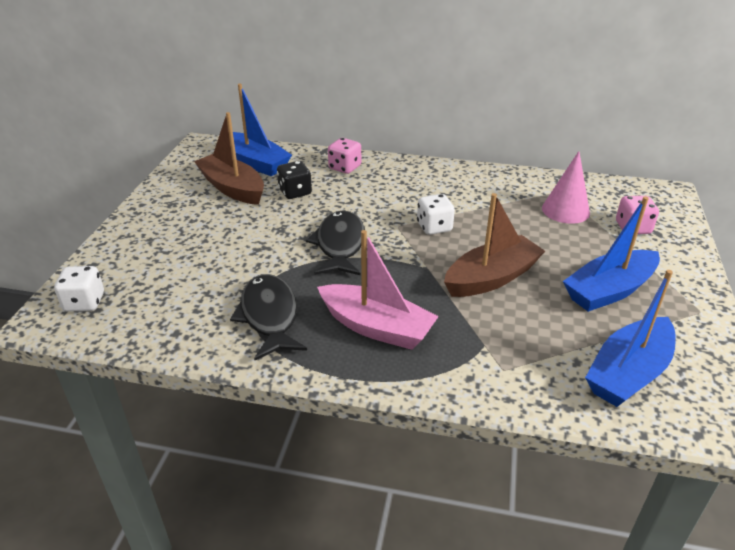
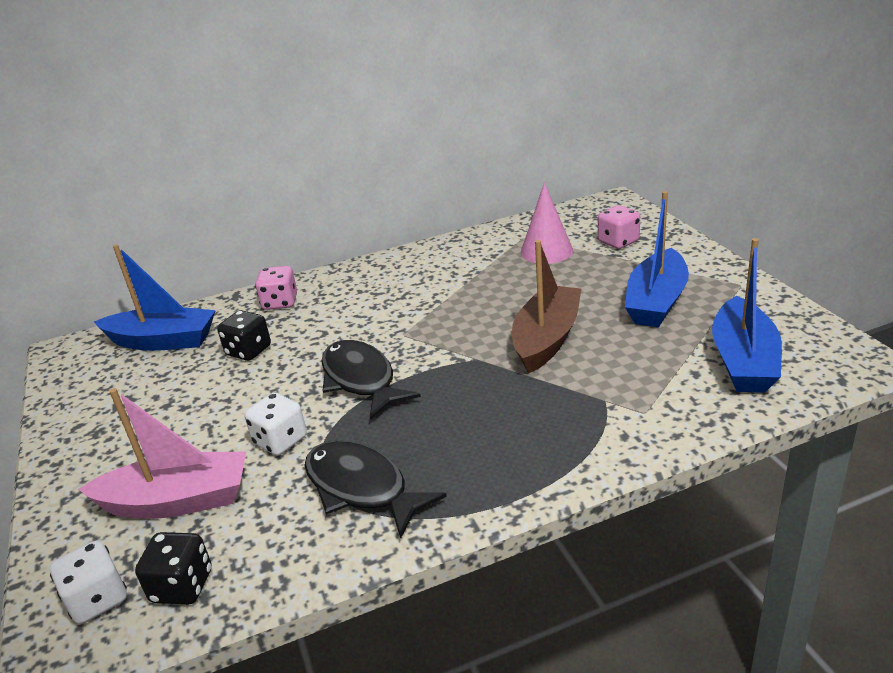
camera: 30 degrees left, 5 degrees down
(126, 319) = (182, 586): none -> black dice
(232, 188) = (163, 380): brown boat -> none
(376, 327) = (488, 438): pink boat -> pink boat (177, 501)
(434, 227) = (441, 319): white dice -> white dice (280, 441)

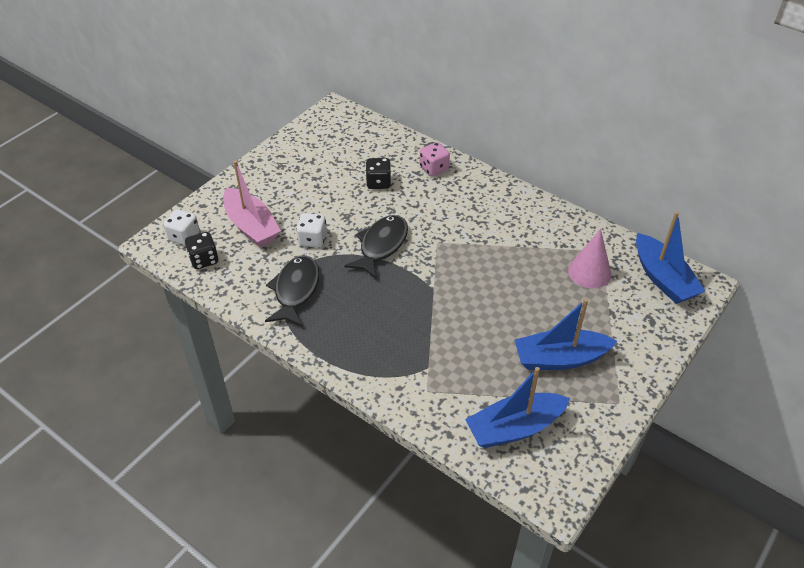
camera: 55 degrees right, 15 degrees up
(163, 341) = (365, 142): blue boat -> blue boat (663, 278)
(546, 339) = (475, 315): brown boat -> none
(618, 242) = (634, 309): pink dice -> none

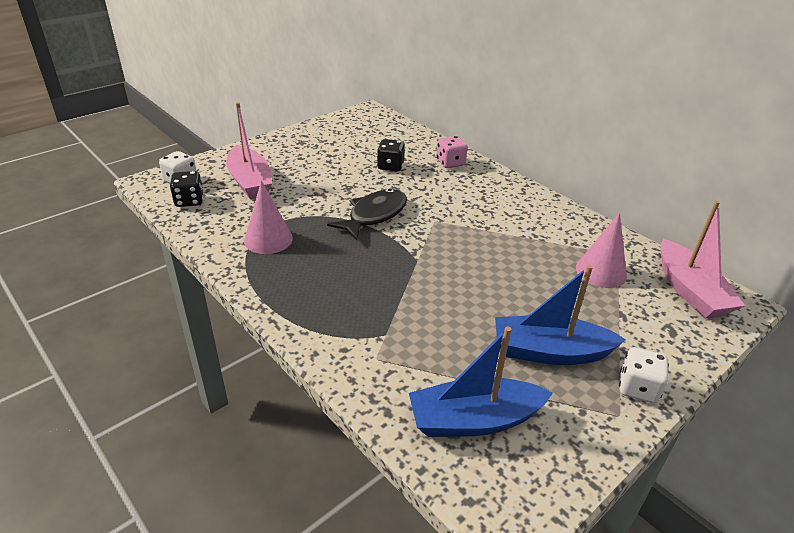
camera: 10 degrees right, 10 degrees down
(295, 290) = (268, 239): black fish -> pink cone
(312, 239) = (305, 200): white dice -> white dice (637, 388)
(663, 278) = (689, 291): blue boat -> pink boat

